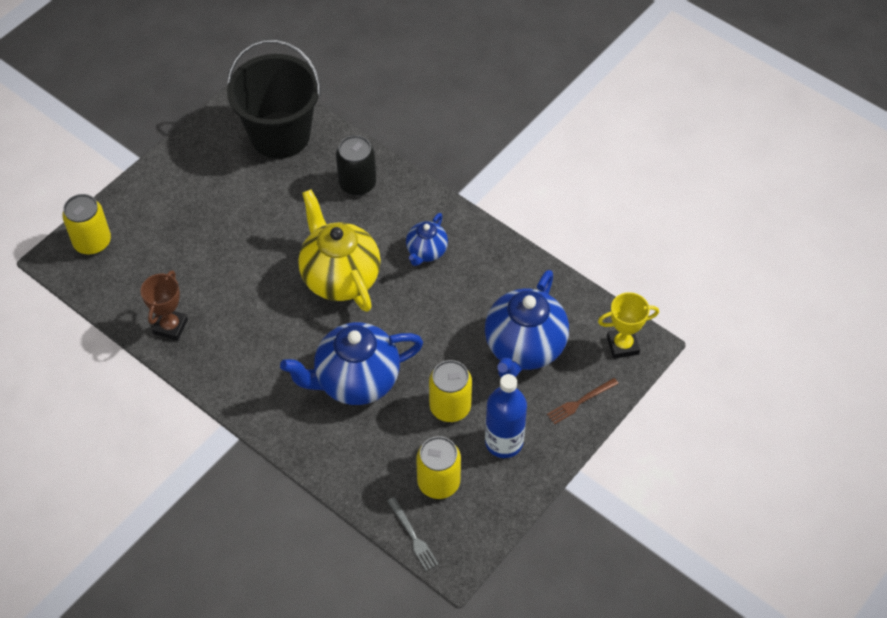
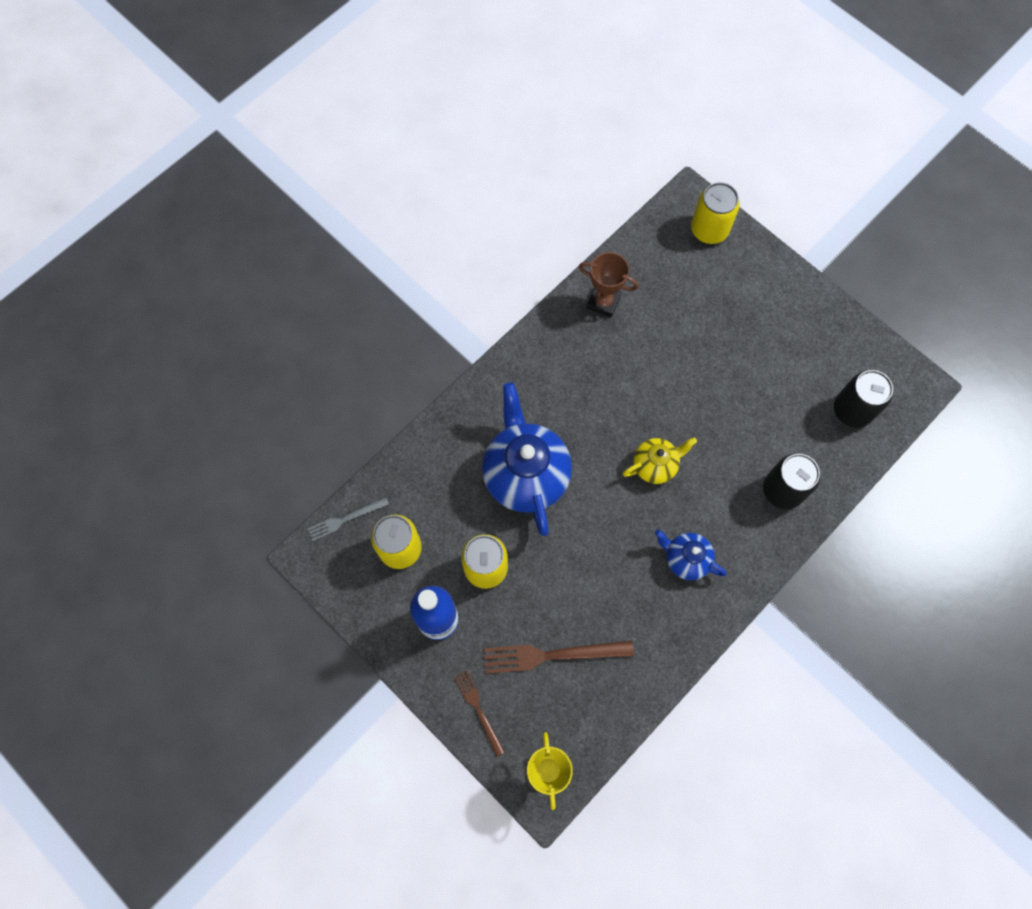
camera: 95 degrees right, 15 degrees up
(280, 135) = (852, 410): black bucket -> black can
(340, 277) = (655, 465): yellow teapot -> yellow teapot, size x0.53
(524, 348) = (552, 655): blue teapot -> brown fork

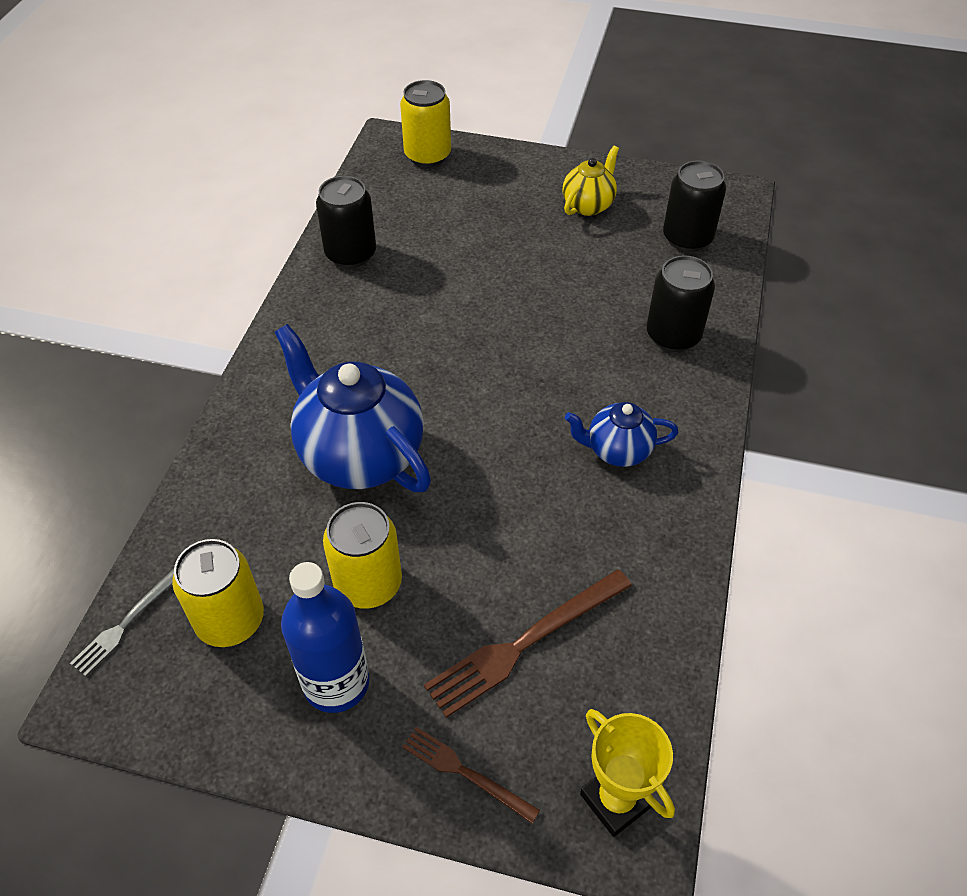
camera: 30 degrees left, 20 degrees down
(603, 302) = (351, 254): brown trophy -> black can
(655, 465) = (514, 375): yellow teapot -> yellow teapot (588, 205)

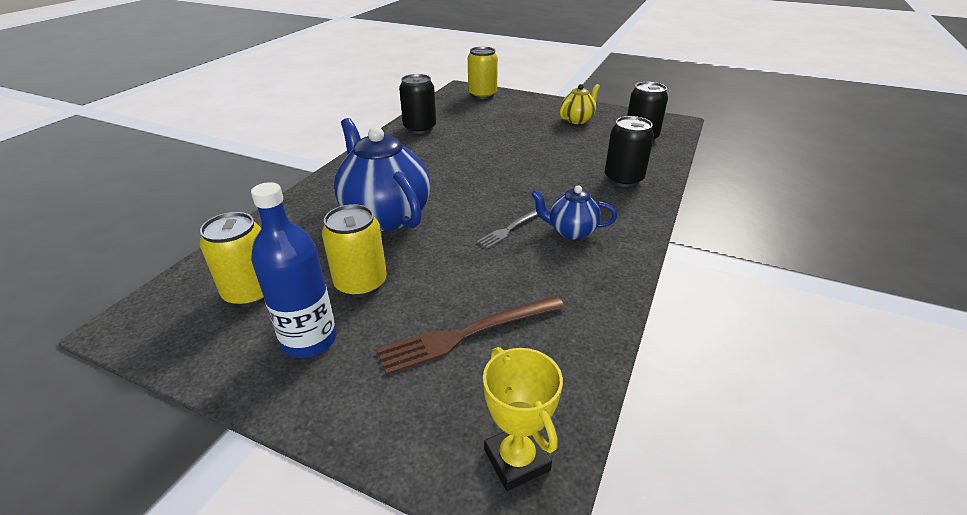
camera: 10 degrees right, 15 degrees down
(127, 623) = (178, 285): grey fork -> grey fork (510, 228)
(465, 773) = (387, 417): brown fork -> none

